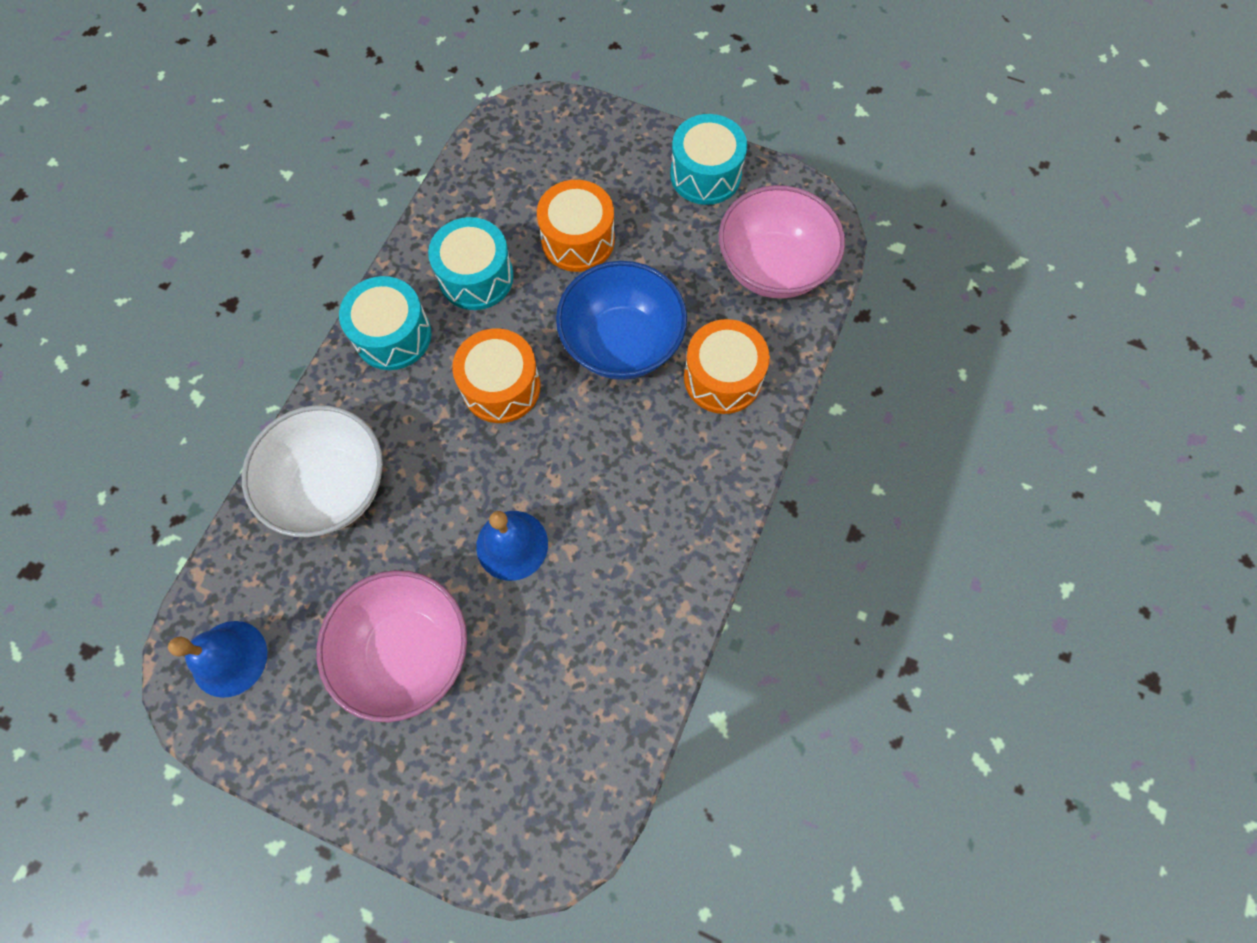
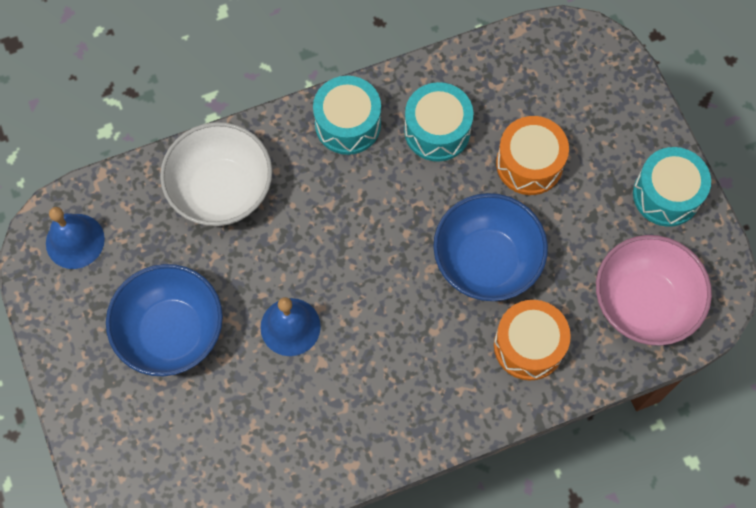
camera: 45 degrees right, 0 degrees up
(407, 651) = (171, 332): pink bowl -> blue bowl
(501, 387) = (381, 220): orange drum -> none

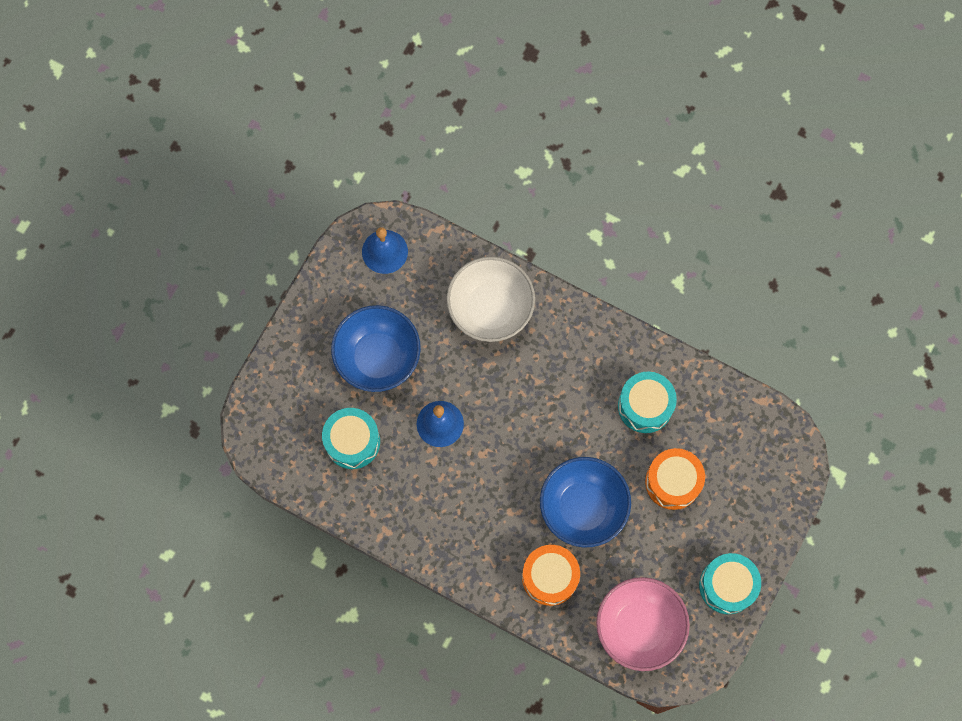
camera: 50 degrees right, 5 degrees up
(348, 124) = (601, 347): turquoise drum -> turquoise drum (352, 442)

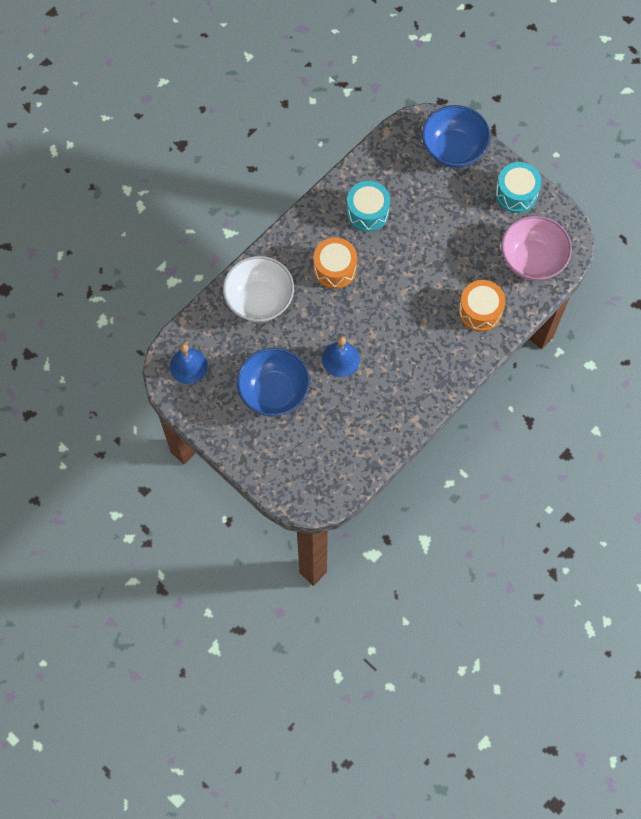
camera: 75 degrees left, 5 degrees down
(352, 442) = (337, 427): turquoise drum -> none
(583, 507) = (433, 274): blue bowl -> blue bowl (453, 149)
(672, 482) = (430, 209): orange drum -> orange drum (335, 268)

